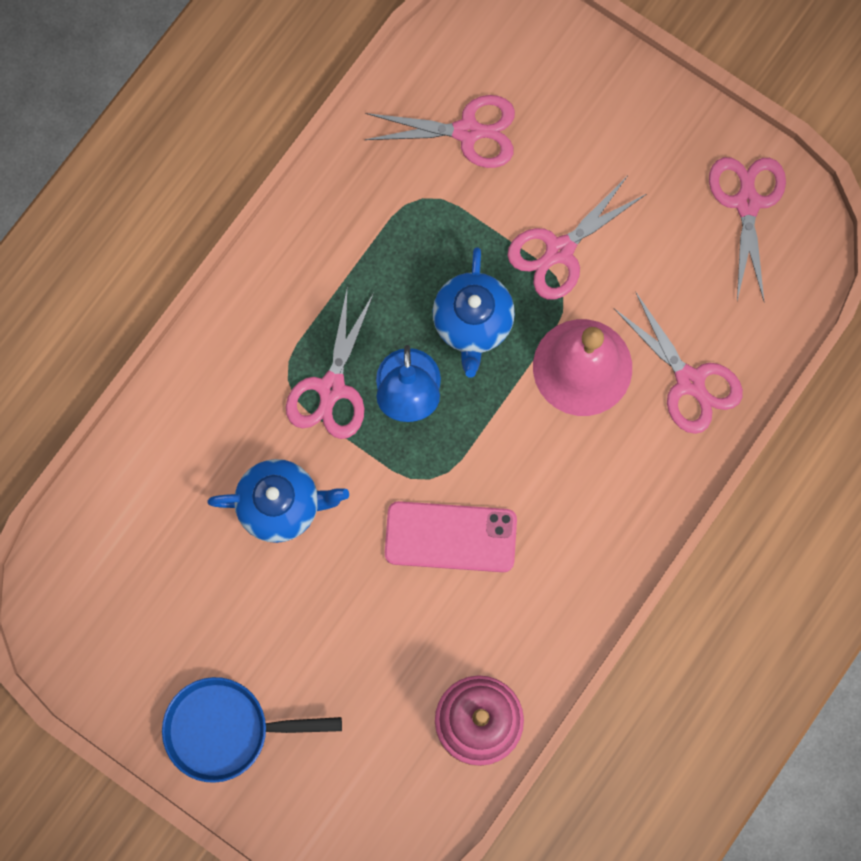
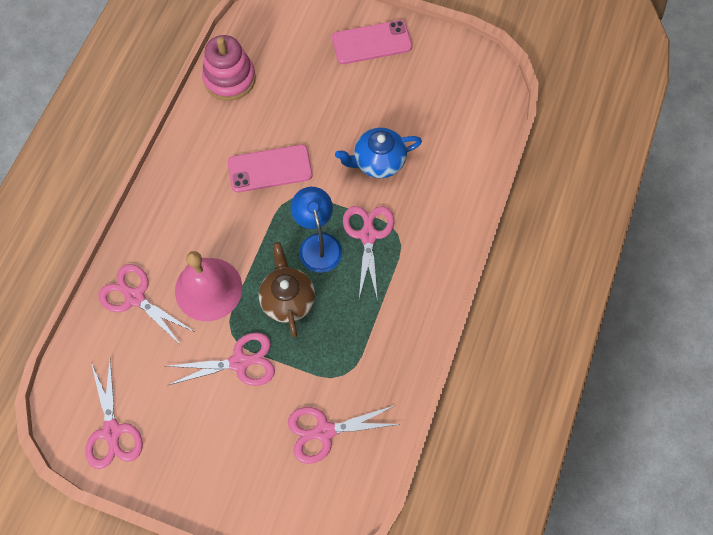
camera: 165 degrees right, 10 degrees down
(226, 730) = (371, 42): blue pan -> pink phone
(472, 322) = (288, 299): blue teapot -> brown teapot
(560, 250) = (239, 362): pink scissors -> pink scissors turned 45 degrees clockwise

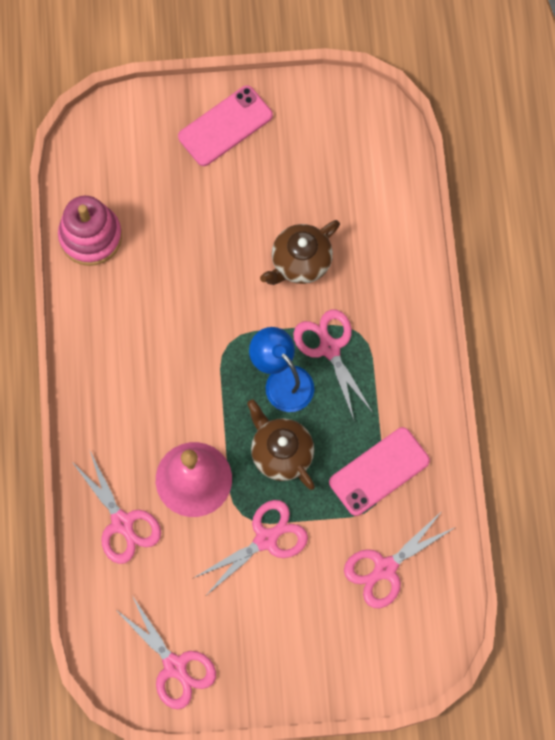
camera: 25 degrees left, 5 degrees up
(135, 297) = (122, 523): pink scissors -> pink scissors turned 135 degrees counterclockwise
(270, 169) = (189, 321): pink phone -> pink phone (379, 471)
(378, 161) = (300, 262): blue teapot -> brown teapot

